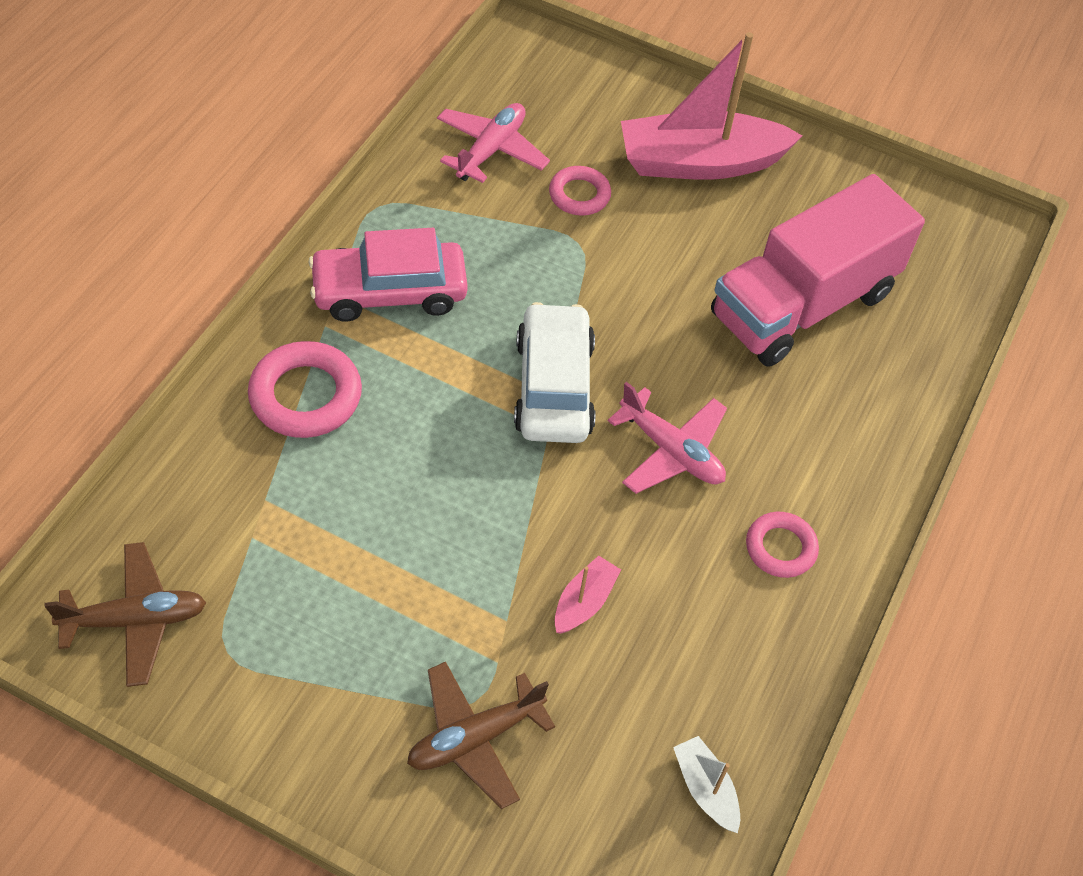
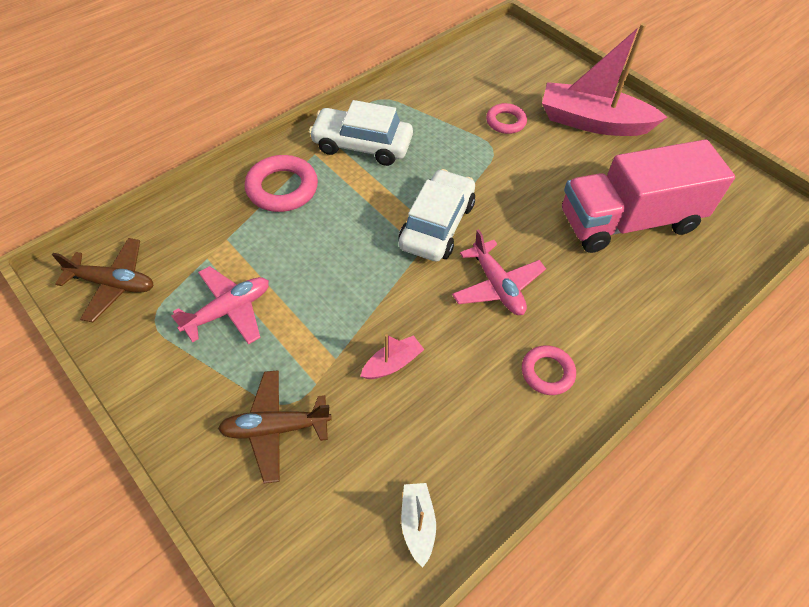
camera: 25 degrees right, 0 degrees up
(389, 292) = (362, 145): pink car -> white car
(491, 150) = (462, 85): pink plane -> pink plane (228, 311)

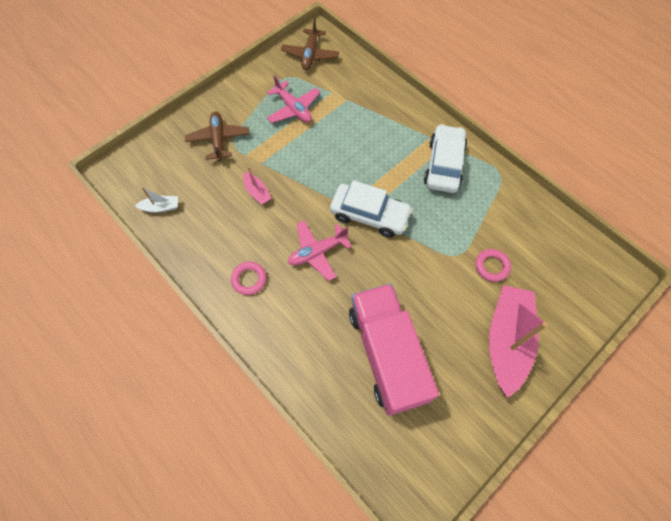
camera: 90 degrees right, 10 degrees up
(282, 188) = (393, 122): pink ring -> none

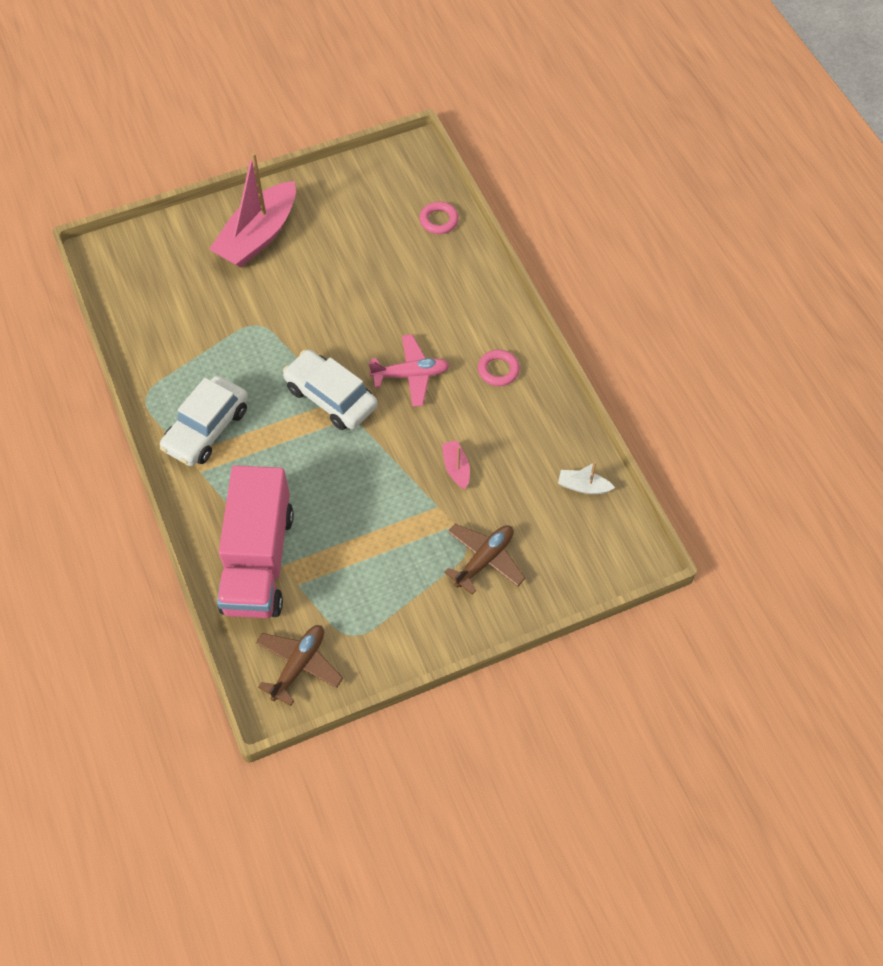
camera: 160 degrees left, 5 degrees down
(218, 139) = (484, 560): brown plane -> brown plane turned 150 degrees counterclockwise
(293, 108) = (363, 575): pink plane -> none
(387, 354) = (382, 260): pink truck -> pink truck (258, 560)
(491, 266) = (227, 302): pink ring -> pink ring (439, 220)

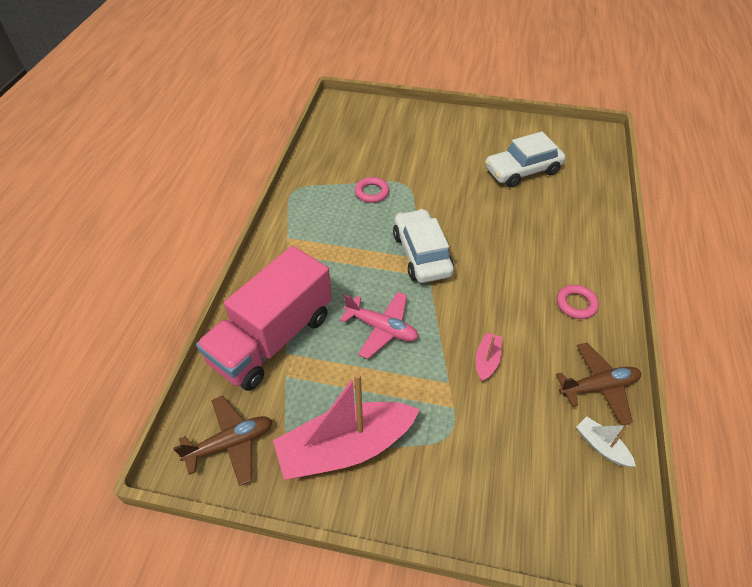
camera: 35 degrees right, 10 degrees down
(206, 429) = (315, 229): white car -> white car (522, 171)
(258, 236) = (448, 135): pink boat -> pink boat (345, 448)
(411, 375) = (497, 270): pink plane -> pink plane (381, 328)
(439, 220) = (591, 181): pink ring -> pink ring (372, 192)
(484, 560) = (459, 455): brown plane -> brown plane (598, 387)

